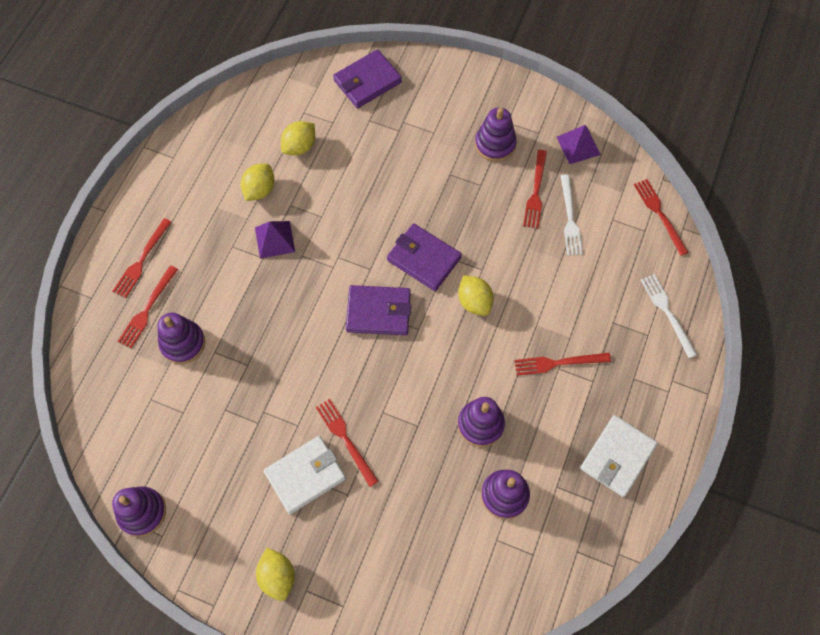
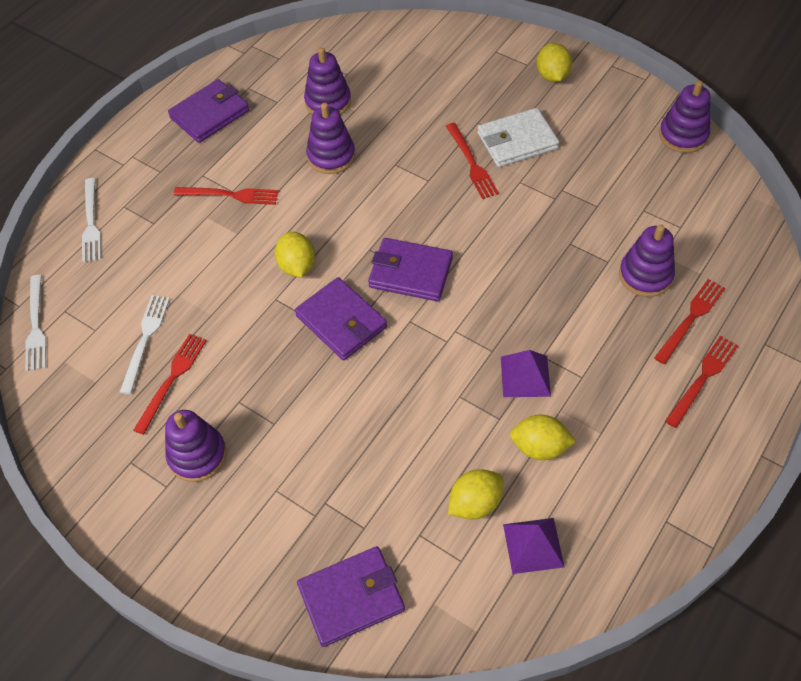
camera: 165 degrees left, 10 degrees down
(259, 190) = (539, 447): yellow lemon -> yellow lemon turned 60 degrees clockwise
(578, 145) = (86, 433): purple pyramid -> purple pyramid (533, 545)
(617, 457) = (210, 114): white wallet -> purple wallet
(659, 214) = (36, 326): red fork -> white fork

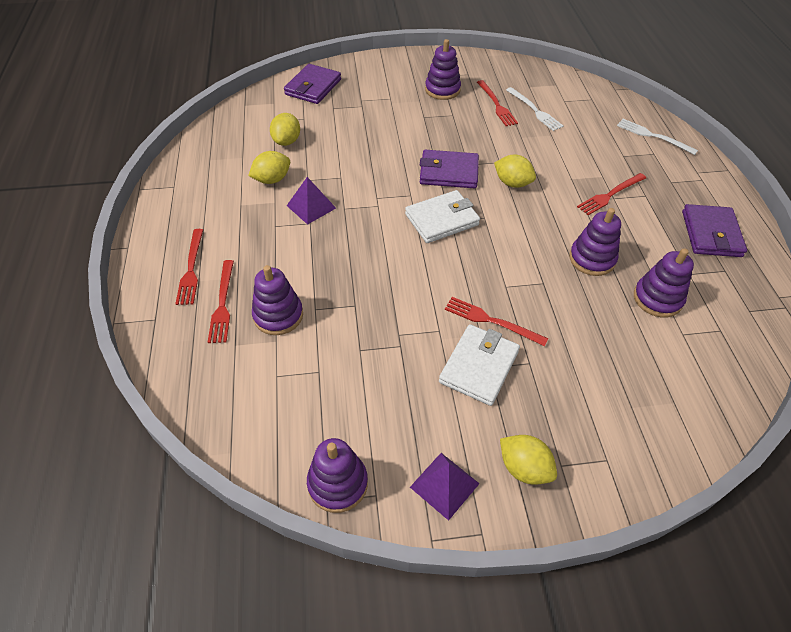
camera: 135 degrees right, 5 degrees down
(36, 326) = (592, 87): white fork -> none
(410, 272) = (442, 219): purple wallet -> white wallet
(533, 545) = (242, 142): purple pyramid -> purple pyramid (444, 485)

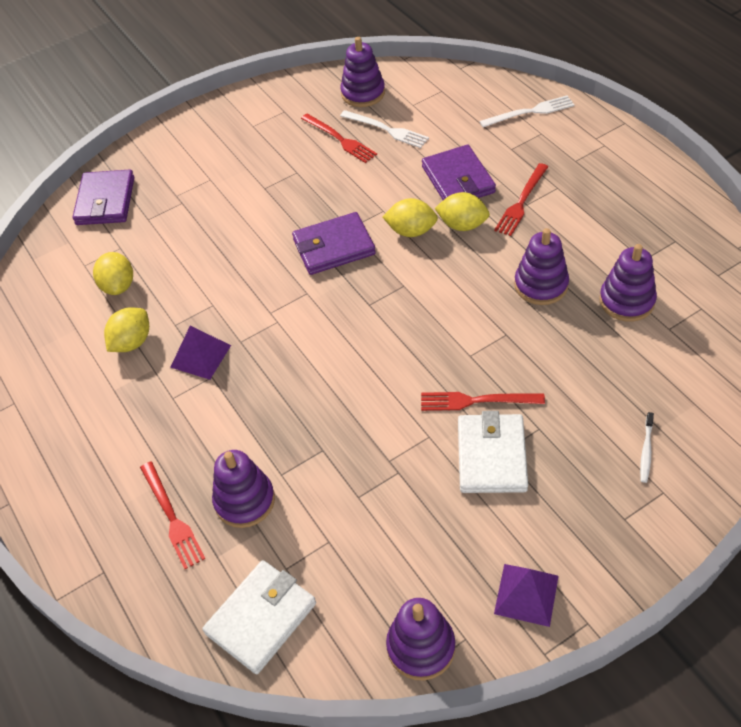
camera: 20 degrees left, 0 degrees up
(191, 269) = (106, 494): red fork -> none
(442, 90) = (266, 144): purple stacking toy -> purple stacking toy (363, 93)
(442, 219) = (359, 308): white wallet -> white wallet (261, 618)
(524, 468) = (591, 539): yellow lemon -> yellow lemon (462, 225)
(610, 420) = (646, 450): none -> white toothbrush
(653, 136) = (530, 112): white fork -> white fork turned 150 degrees clockwise
(711, 234) = (643, 205): purple wallet -> purple wallet (458, 180)

